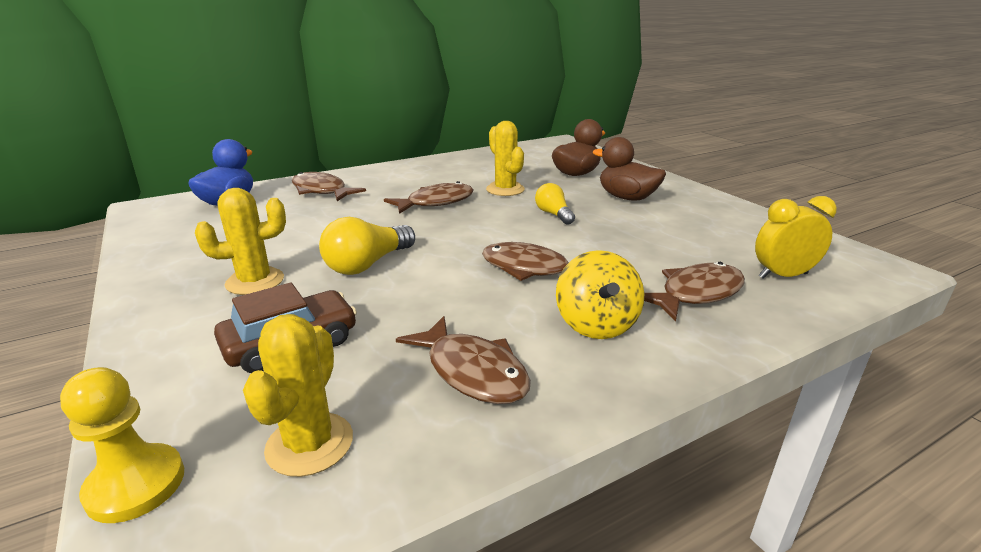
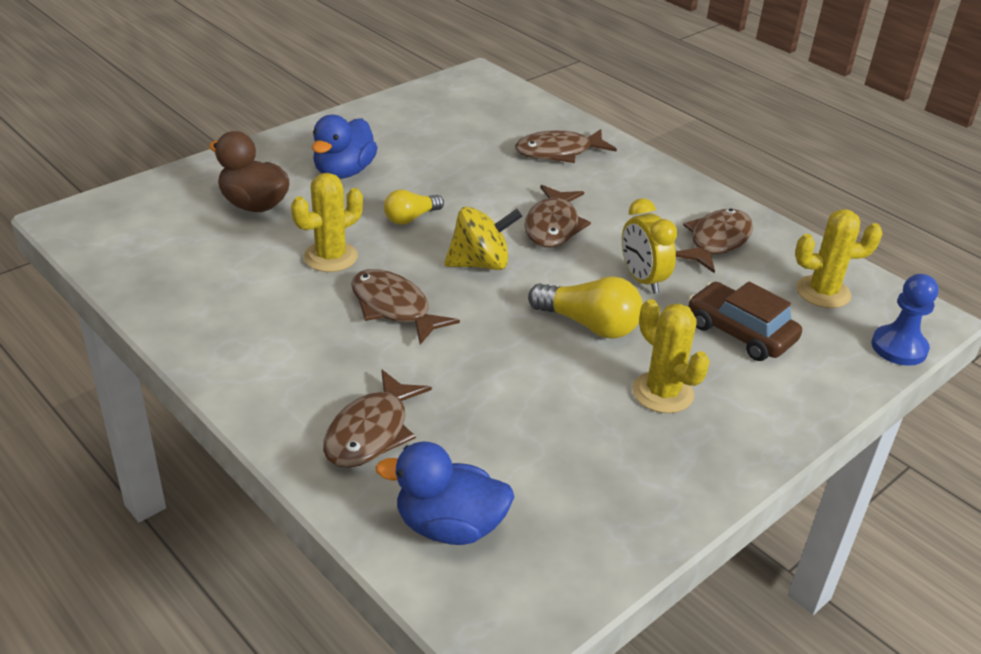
camera: 105 degrees left, 10 degrees up
(136, 485) = (899, 347): yellow pawn -> blue pawn
(596, 324) = (628, 195): yellow spinning top -> yellow spinning top (480, 264)
(627, 198) = (344, 172): brown duck -> blue duck
(696, 294) = (559, 152): brown fish -> brown fish turned 60 degrees counterclockwise
(782, 275) = (510, 115): yellow clock -> yellow clock (642, 280)

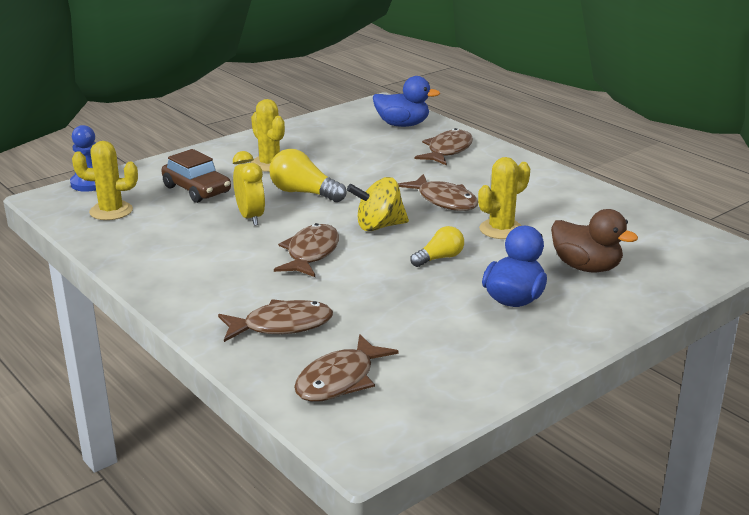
camera: 175 degrees left, 10 degrees down
(716, 242) = (169, 243): brown fish -> brown fish (340, 380)

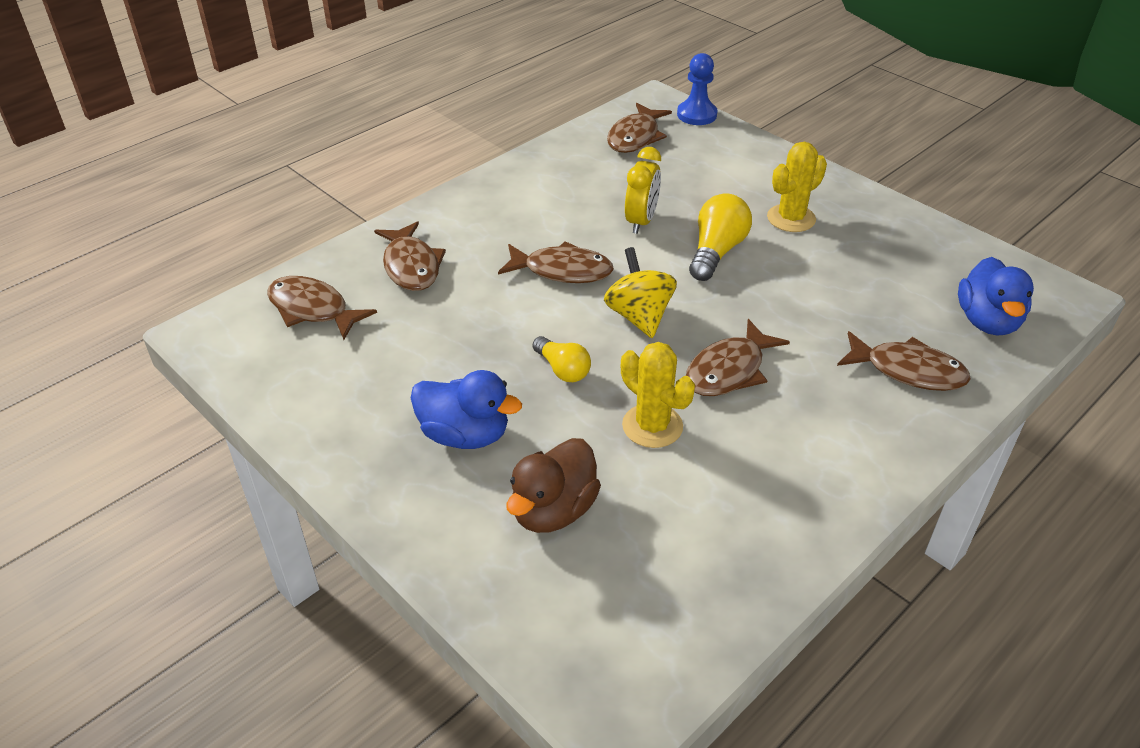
camera: 85 degrees right, 15 degrees up
(111, 211) = (635, 137): yellow cactus -> brown fish
(197, 189) = (702, 178): brown car -> none
(250, 217) = (641, 221): yellow clock -> yellow clock turned 45 degrees counterclockwise

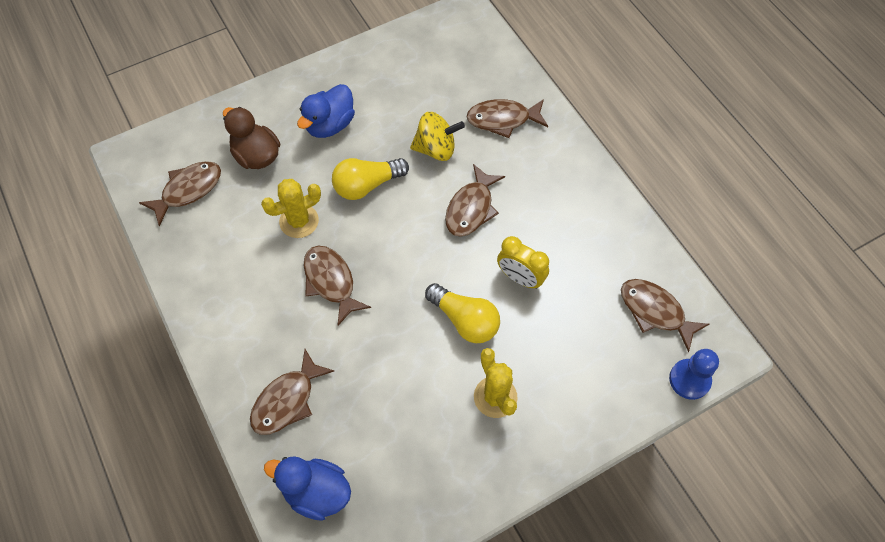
camera: 105 degrees right, 20 degrees up
(313, 310) = (470, 63): brown fish -> brown fish (188, 190)
(562, 369) = (367, 185): yellow light bulb -> yellow light bulb, size x1.56
(639, 316) = (405, 243): yellow spinning top -> yellow spinning top (436, 149)

